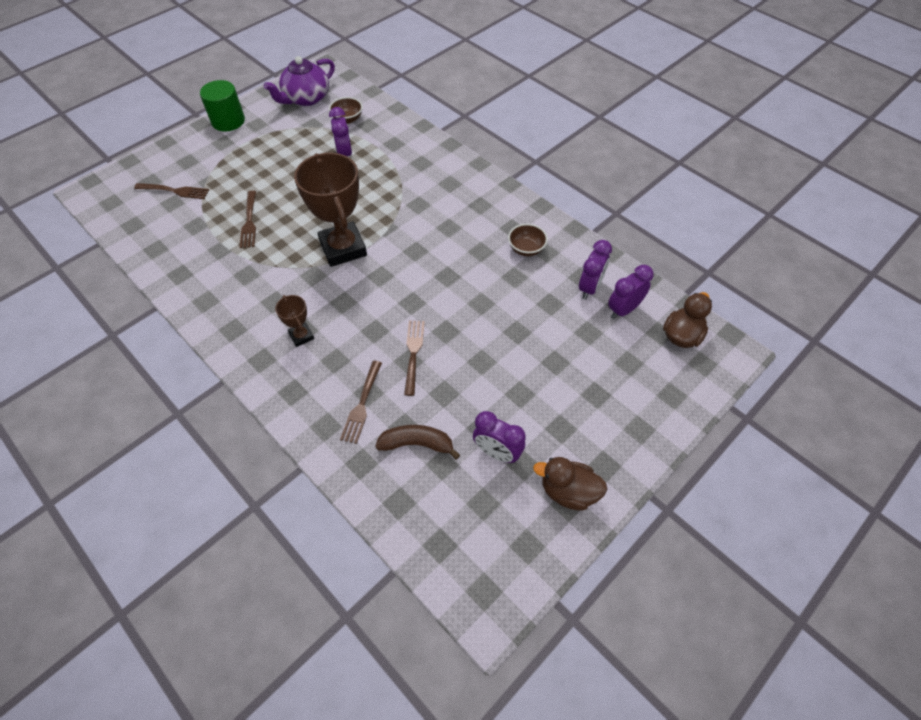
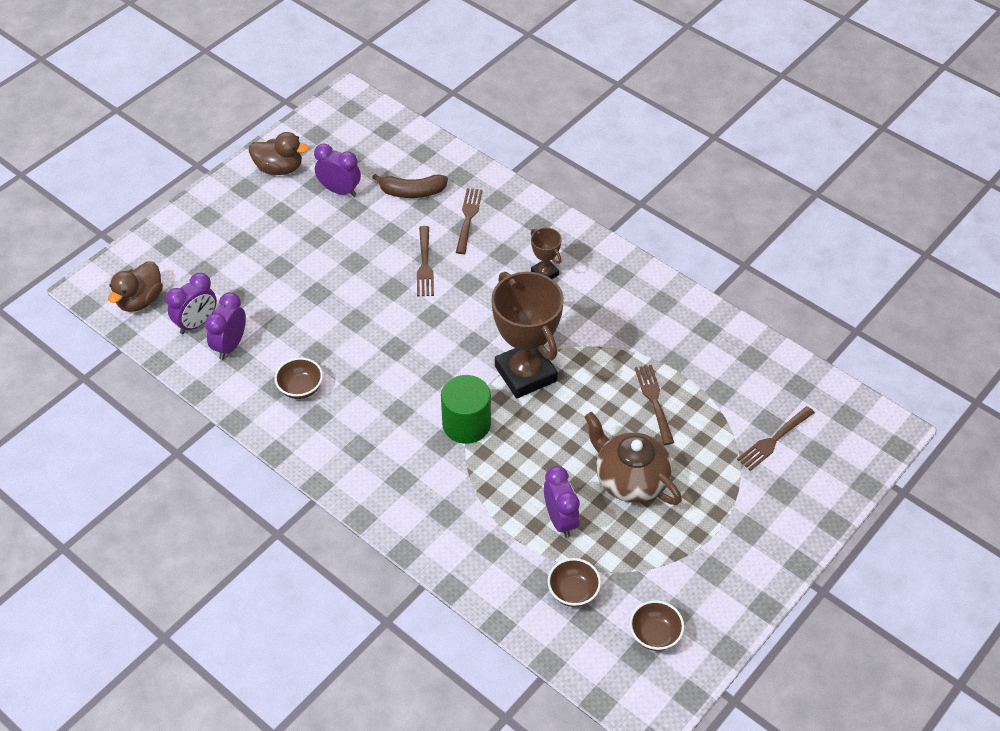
camera: 175 degrees right, 5 degrees down
(174, 191) = (774, 439): brown fork -> brown fork turned 45 degrees counterclockwise
(228, 121) = (760, 573): green cylinder -> green cylinder (466, 424)
(289, 174) = (630, 479): none -> brown teapot
(306, 98) = (655, 635): purple teapot -> brown bowl

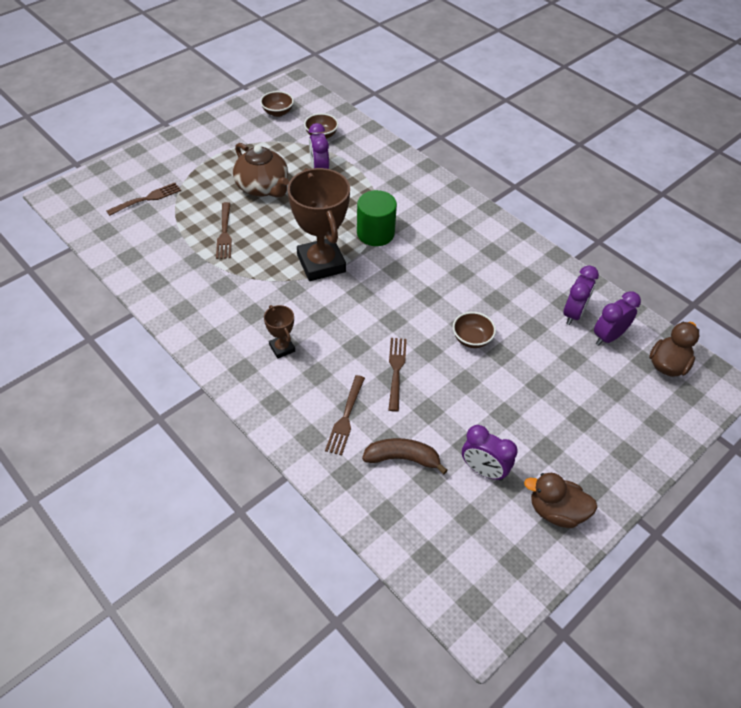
camera: 175 degrees left, 0 degrees up
(300, 388) = (508, 273): brown bowl -> brown bowl (471, 339)

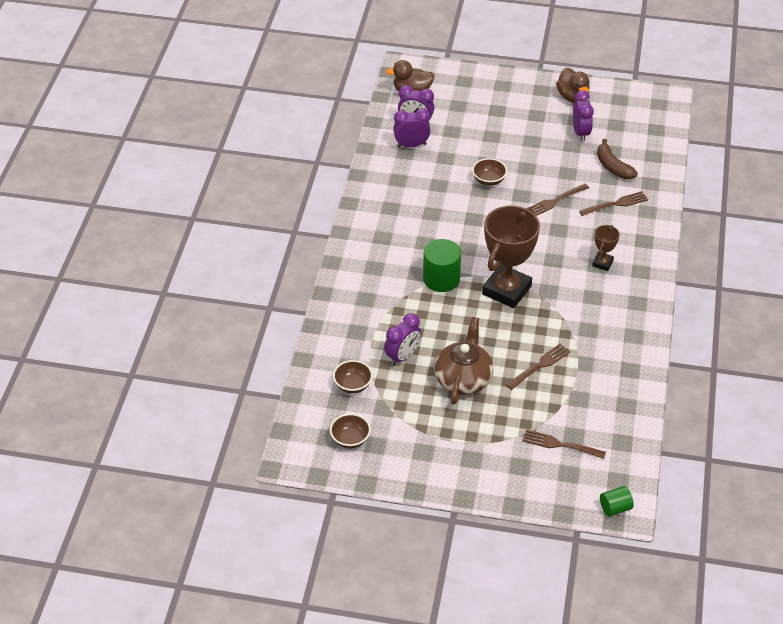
camera: 125 degrees left, 5 degrees down
(66, 192) = (615, 508): none -> green cylinder

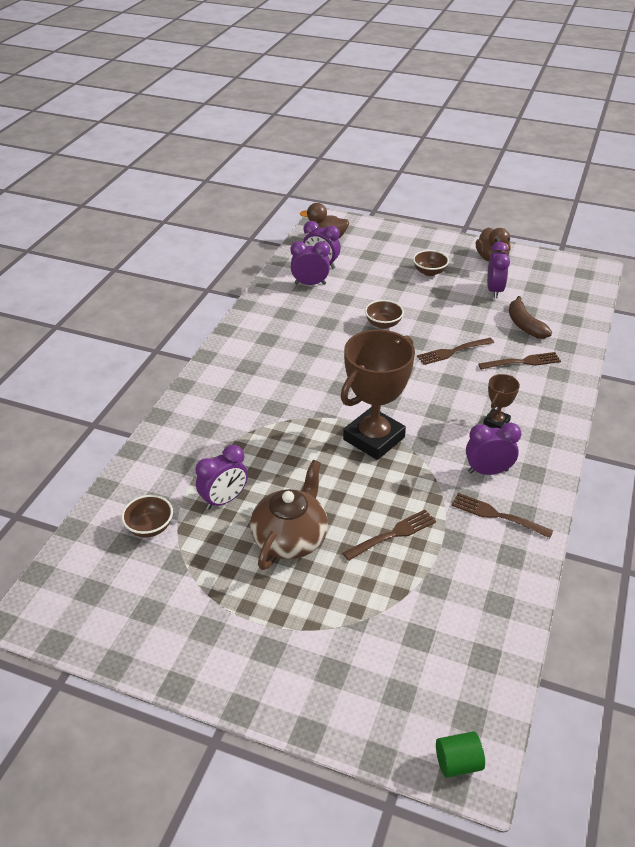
camera: 10 degrees right, 5 degrees down
(350, 440) = (118, 598): brown bowl -> brown bowl (429, 272)
(441, 279) = (300, 417): green cylinder -> none
(561, 445) = (397, 648): brown fork -> brown fork (498, 515)
(602, 306) = (488, 471): none -> purple clock

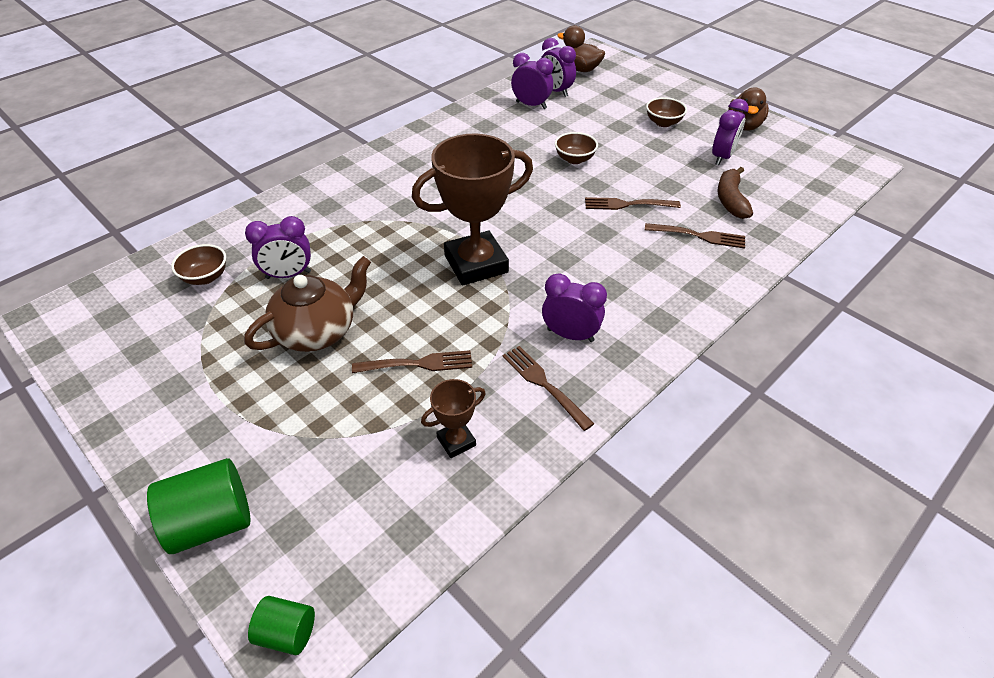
camera: 25 degrees right, 5 degrees up
(335, 715) = (211, 522): none -> green cylinder
(496, 422) = (620, 288): brown trophy -> brown trophy (456, 441)

